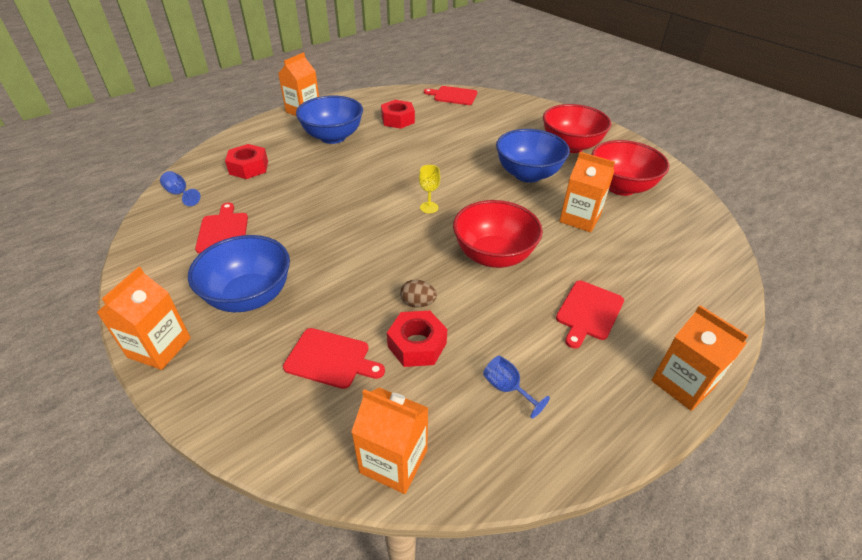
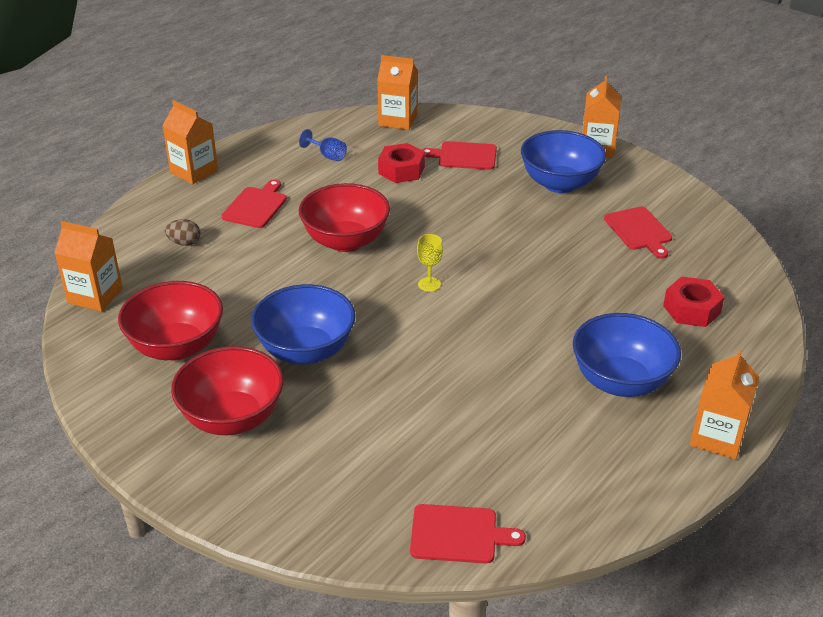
camera: 170 degrees right, 5 degrees down
(180, 194) = (733, 263): blue goblet -> none
(398, 120) = (538, 439): red nut -> none
(418, 303) = (410, 195): brown egg -> brown egg (184, 243)
(580, 218) = (244, 293): orange carton -> orange carton (95, 296)

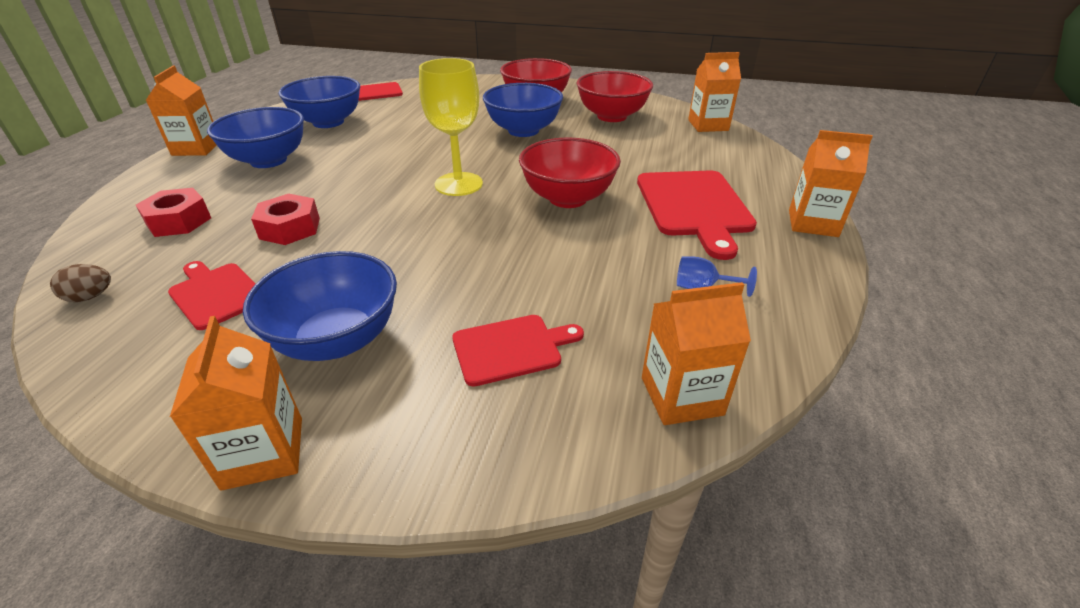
camera: 155 degrees right, 0 degrees up
(184, 243) = (705, 165): brown egg -> brown egg (90, 297)
(256, 206) = (694, 206): red cutting board -> red cutting board, size x1.71
(401, 170) = (584, 294): red nut -> red nut (290, 228)
(429, 284) = (458, 184): yellow goblet -> yellow goblet, size x2.13
(545, 452) = (328, 122): none -> blue bowl

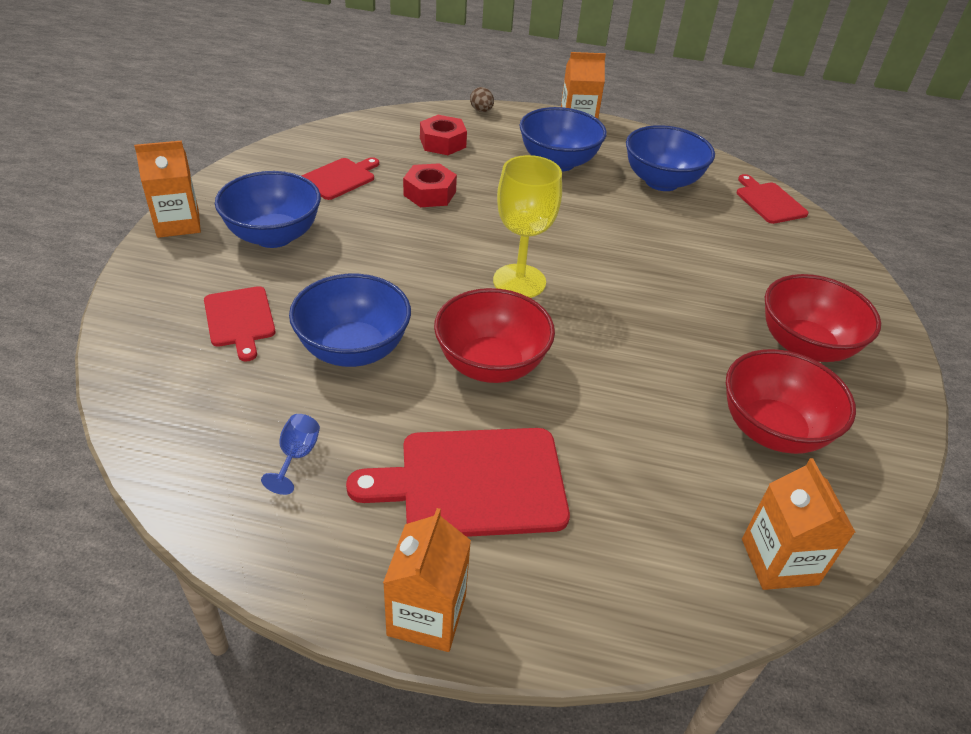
camera: 85 degrees right, 5 degrees up
(90, 297) = (344, 134): brown egg -> brown egg (481, 111)
(523, 130) = (683, 331): blue bowl -> blue bowl (353, 349)
(681, 396) = (154, 413): orange carton -> none

